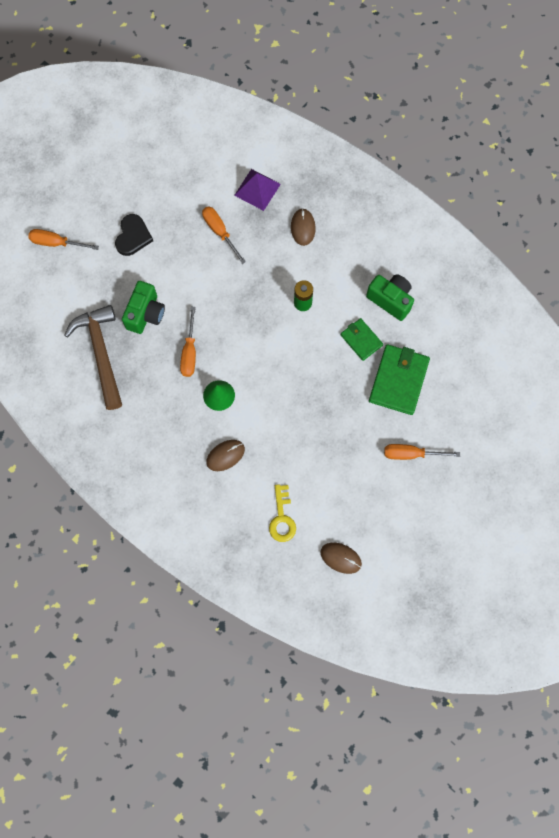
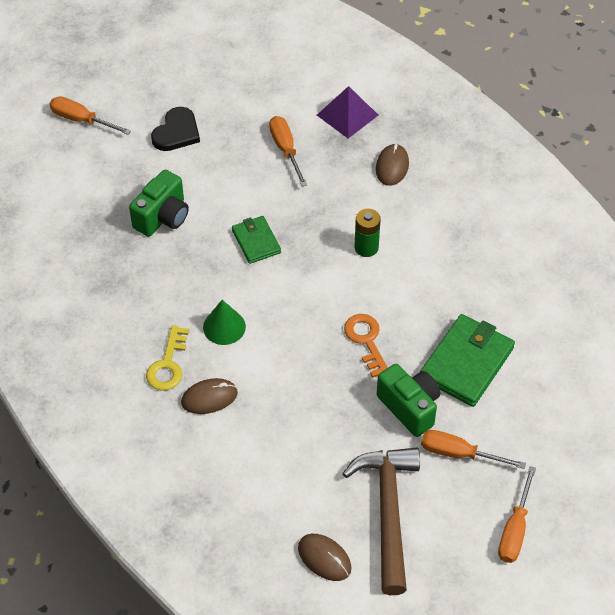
camera: 15 degrees right, 20 degrees down
(101, 353) = (92, 247): brown hammer -> brown hammer (388, 512)
(189, 352) = (203, 270): orange screwdriver -> orange screwdriver (515, 530)
(282, 517) = (260, 489): yellow key -> yellow key (168, 364)
(323, 381) = (366, 341): none -> orange key
(361, 340) = (430, 305): green wallet -> green wallet (256, 241)
(390, 300) = (482, 269): green camera -> green camera (409, 407)

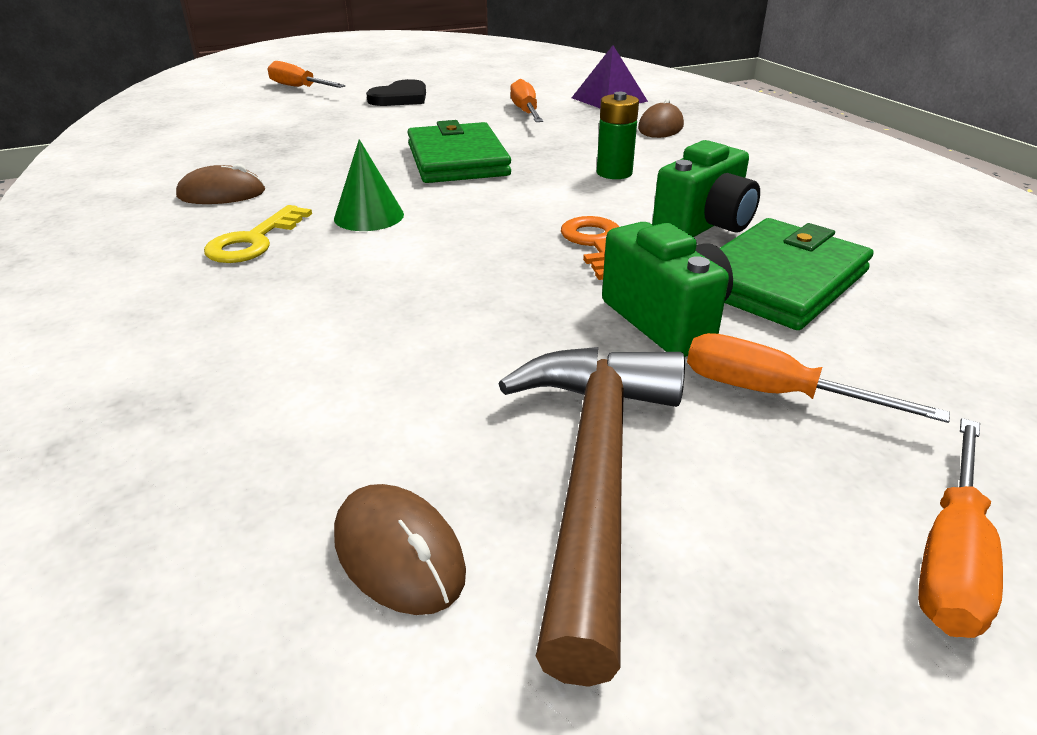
camera: 10 degrees right, 20 degrees down
(163, 217) = (344, 138): green camera -> green camera (704, 226)
(209, 398) = (295, 278): brown mouse -> brown mouse (221, 194)
(256, 241) = (457, 160): green wallet -> green wallet, size x1.71

